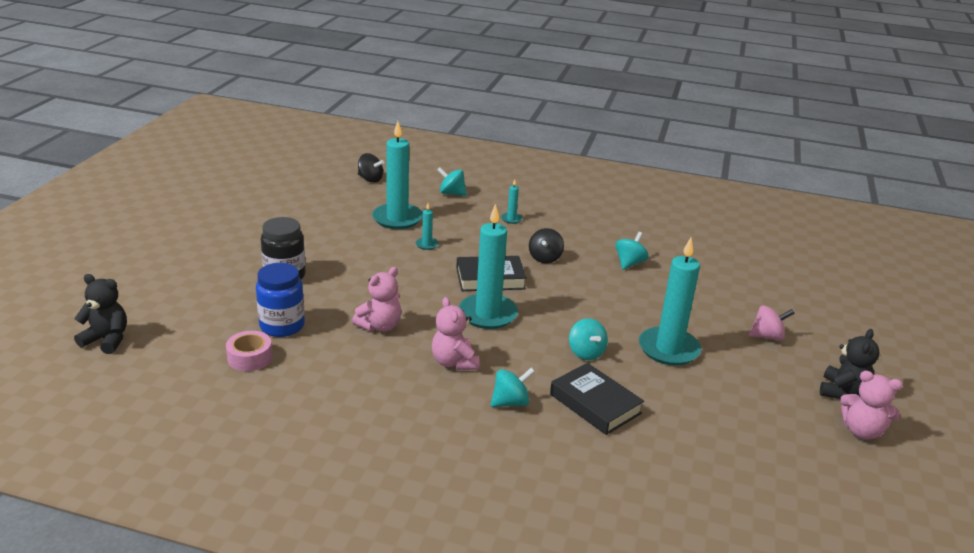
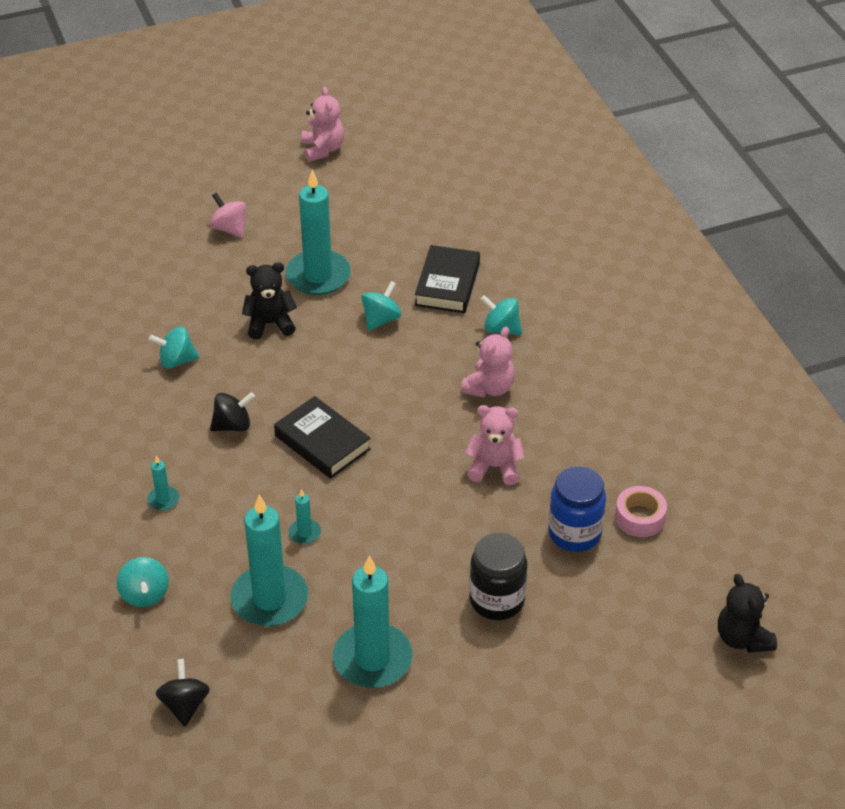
camera: 125 degrees left, 15 degrees up
(488, 314) = (390, 408): turquoise candle -> turquoise candle (372, 659)
(842, 392) = (276, 169): black teddy bear -> black teddy bear (270, 324)

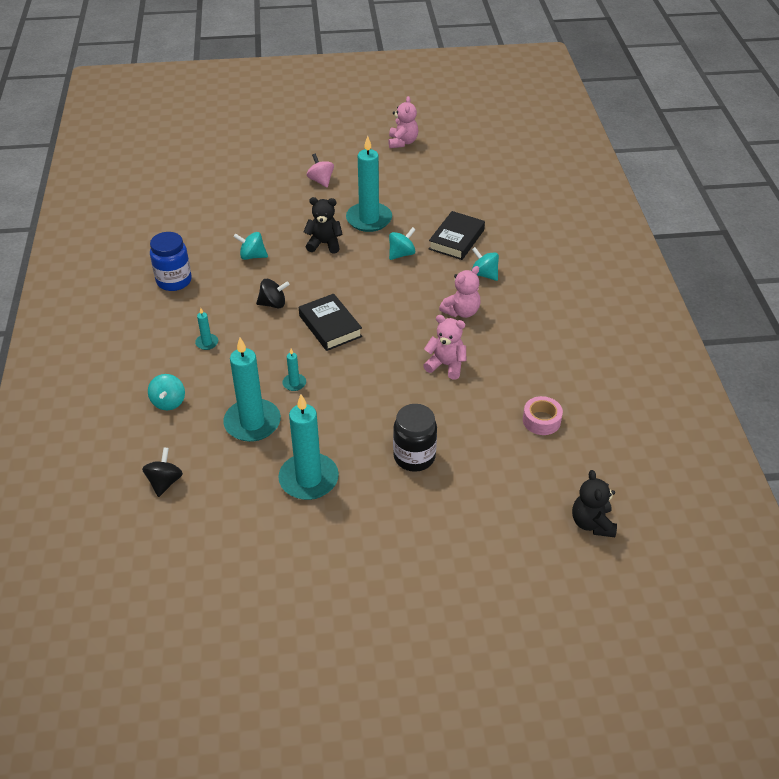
camera: 15 degrees right, 0 degrees up
(574, 533) = (488, 422): blue jar -> blue jar (174, 281)

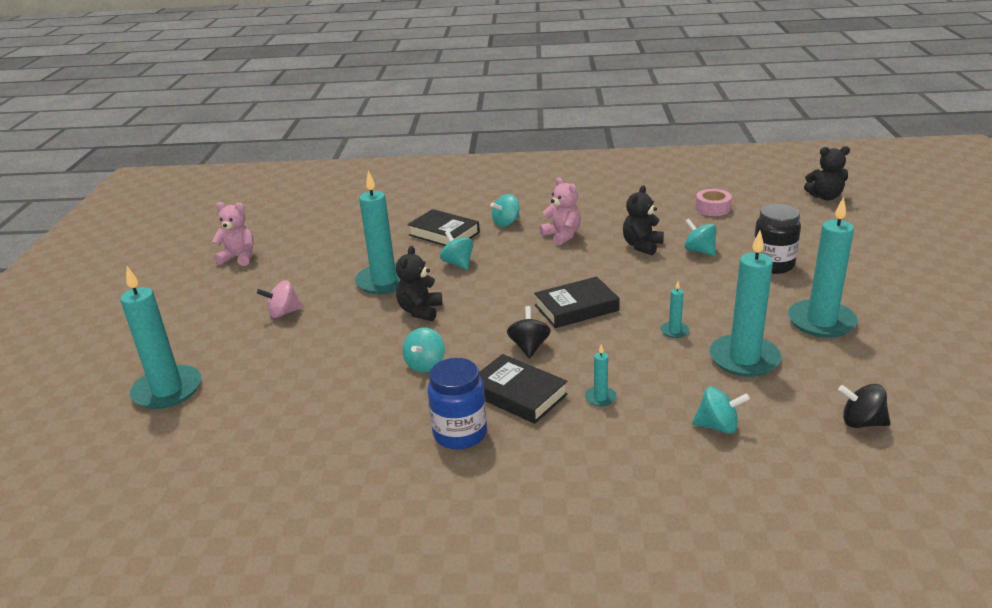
camera: 80 degrees left, 15 degrees down
(214, 303) = (518, 394): none -> black book
(229, 156) = (167, 390): none -> turquoise candle
(439, 405) = (699, 251): none -> turquoise spinning top
(446, 365) = (642, 246): pink teddy bear -> black teddy bear

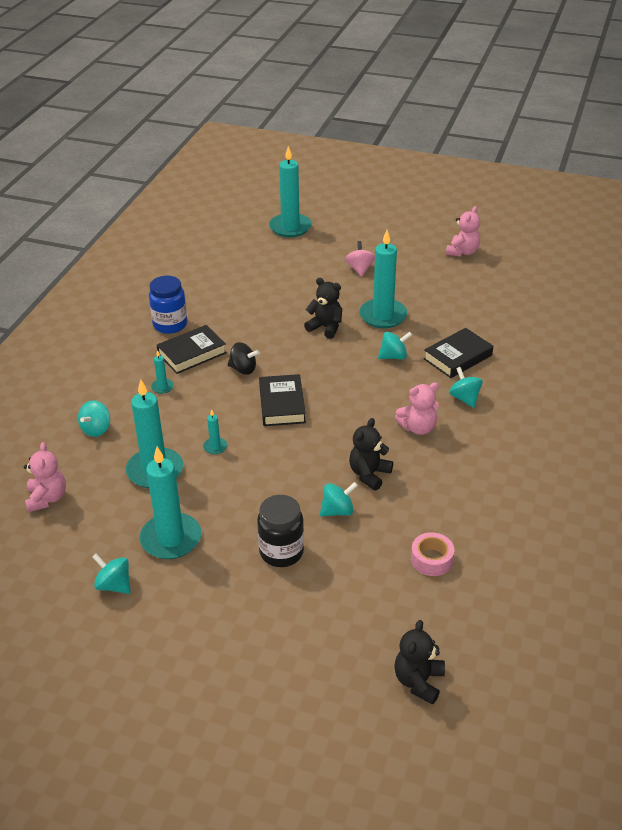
camera: 105 degrees right, 10 degrees up
(425, 364) = (252, 321): turquoise spinning top -> turquoise spinning top (114, 585)
(642, 246) = (369, 474): black teddy bear -> black teddy bear turned 105 degrees counterclockwise
(861, 422) = (47, 498): black spinning top -> pink teddy bear

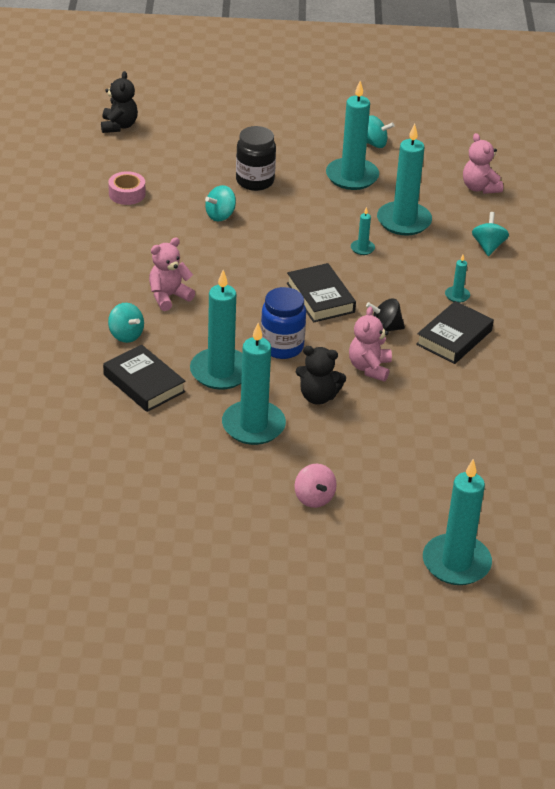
camera: 160 degrees right, 0 degrees up
(170, 325) = (506, 369): blue jar -> blue jar (282, 347)
(369, 474) = (203, 247): black teddy bear -> none
(393, 356) = (220, 372): turquoise spinning top -> turquoise candle
(457, 357) = (144, 383): black book -> black book turned 75 degrees counterclockwise
(462, 252) = (173, 560): pink teddy bear -> pink teddy bear (369, 368)

